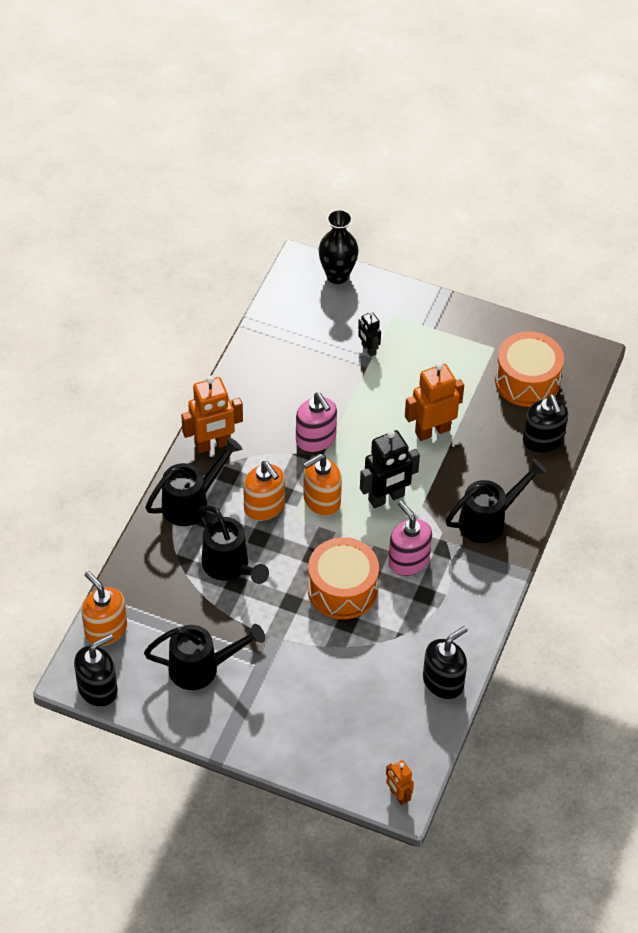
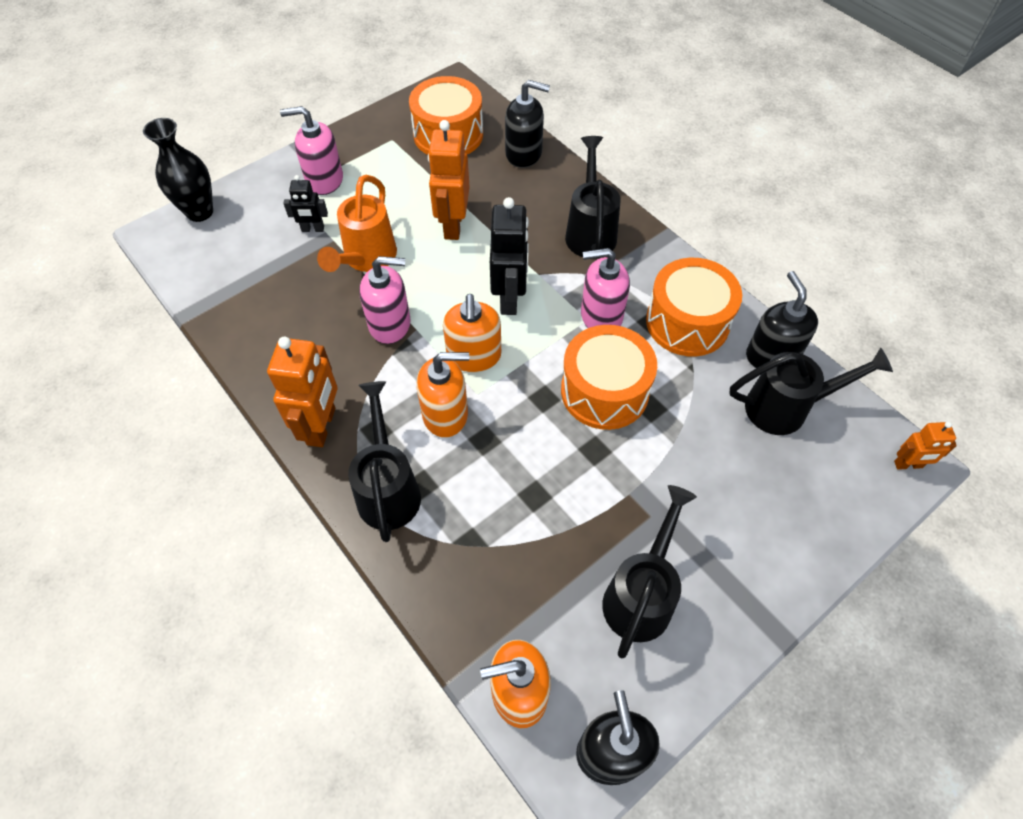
camera: 60 degrees left, 5 degrees up
(230, 567) = (508, 491): black watering can -> black watering can (787, 408)
(363, 395) = (366, 259): none -> orange watering can
(420, 329) = (324, 180): none -> pink soap dispenser
(439, 617) = (687, 322): none -> orange drum

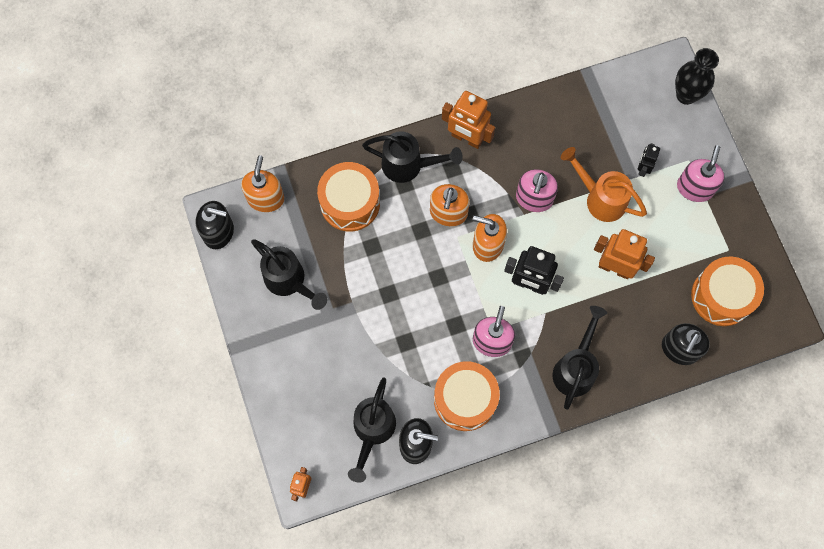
camera: 110 degrees right, 15 degrees up
(590, 231) = (576, 367): black watering can -> black watering can turned 90 degrees counterclockwise
(604, 391) = (429, 317): orange drum -> orange drum (350, 203)

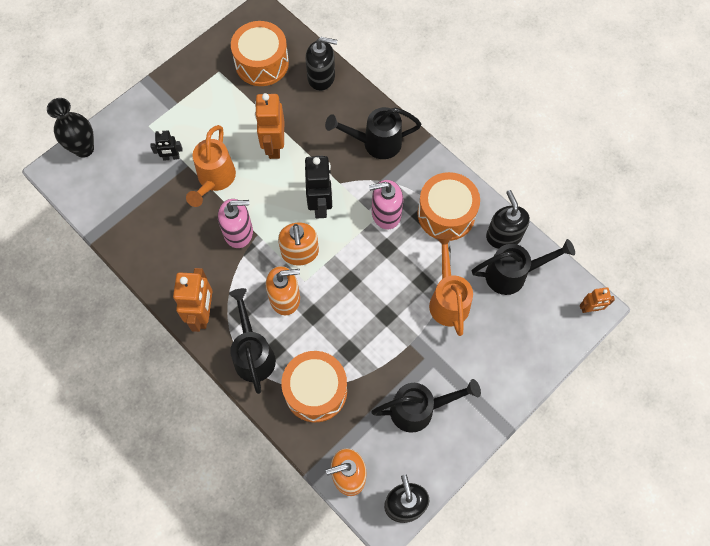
camera: 115 degrees left, 5 degrees down
(289, 282) = (420, 409): black watering can -> black watering can turned 60 degrees clockwise
(378, 357) = (448, 299): none -> orange watering can
(695, 188) = (173, 113): pink soap dispenser -> none

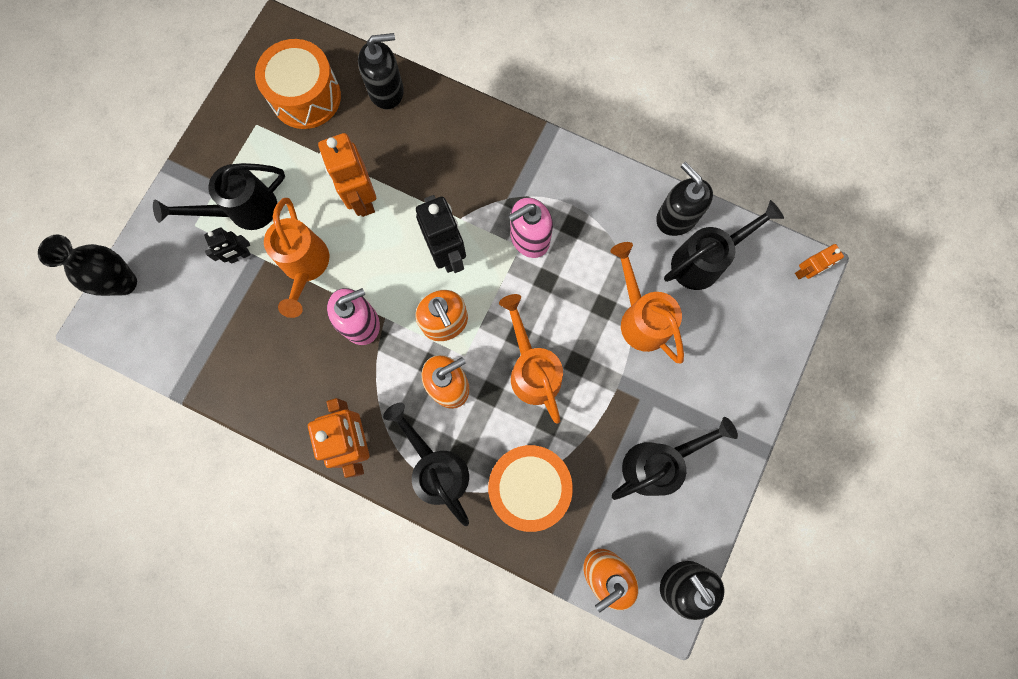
camera: 20 degrees left, 10 degrees up
(351, 308) = (532, 369): none -> orange watering can
(375, 143) = (483, 153): black watering can -> black watering can (243, 211)
(446, 214) = (600, 214): orange drum -> none

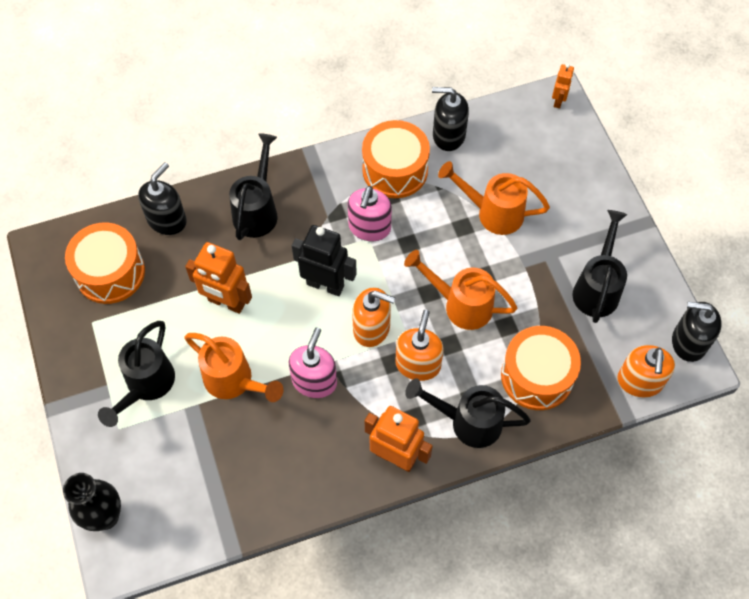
camera: 45 degrees left, 15 degrees down
(240, 256) = (177, 418): black robot -> none
(600, 208) = (395, 170): none -> orange drum
(704, 261) = (493, 146): black watering can -> black watering can (258, 210)

